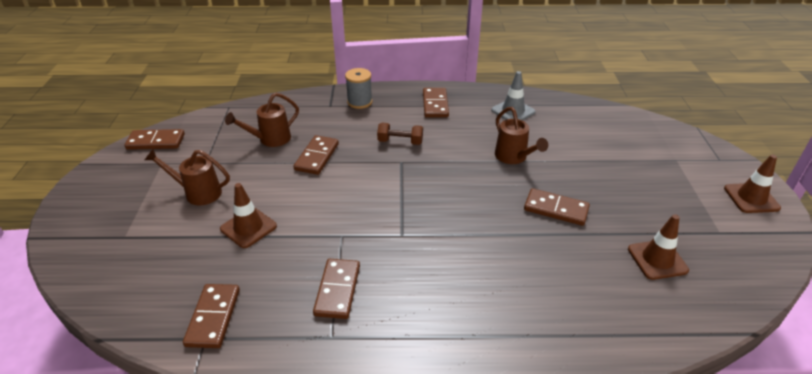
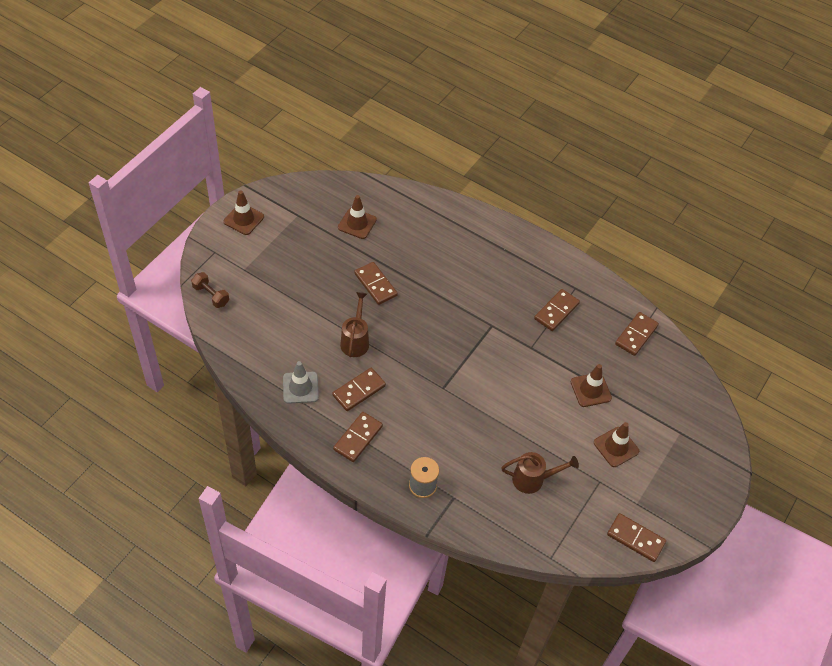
camera: 150 degrees left, 15 degrees up
(198, 193) = (616, 447): brown watering can -> brown traffic cone
(317, 157) = (505, 433): brown domino -> brown domino (359, 391)
(400, 142) = (427, 409): brown dumbbell -> brown dumbbell (211, 295)

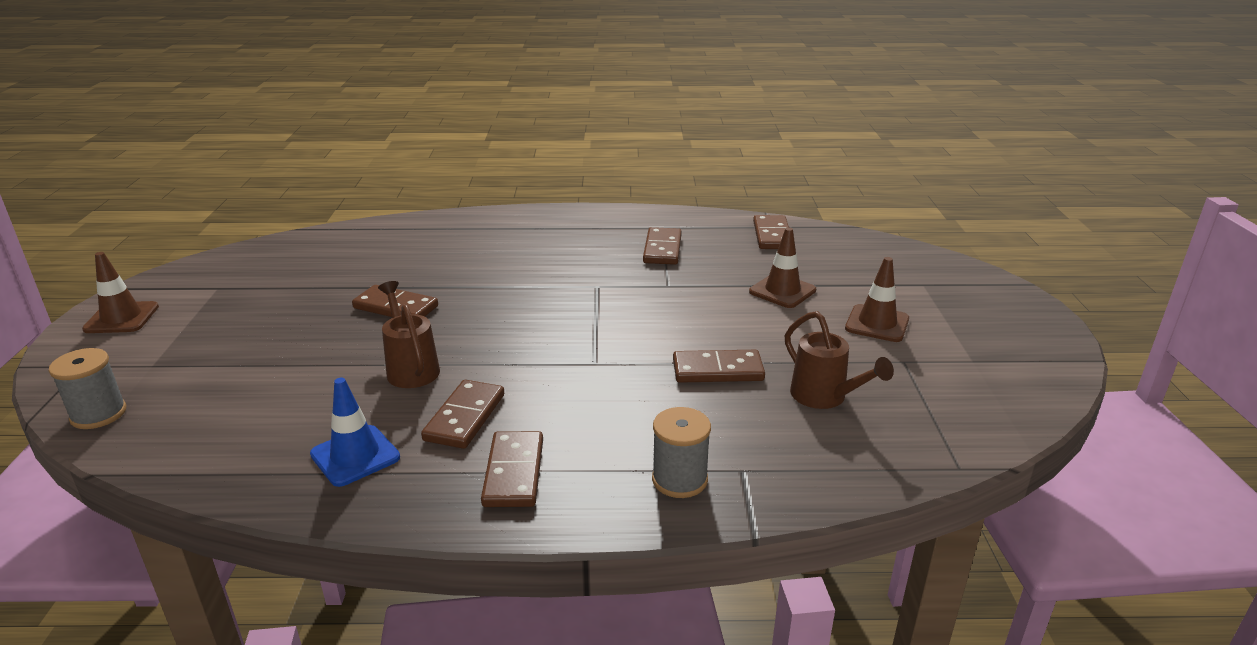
camera: 30 degrees left, 25 degrees down
(211, 295) = (98, 414): brown dumbbell -> grey spool
(300, 387) = (355, 456): grey traffic cone -> blue traffic cone
(357, 223) = (320, 267): brown traffic cone -> none
(533, 479) = (824, 397): brown watering can -> brown watering can turned 90 degrees clockwise
(635, 538) = (1022, 393): brown domino -> brown domino (717, 370)

